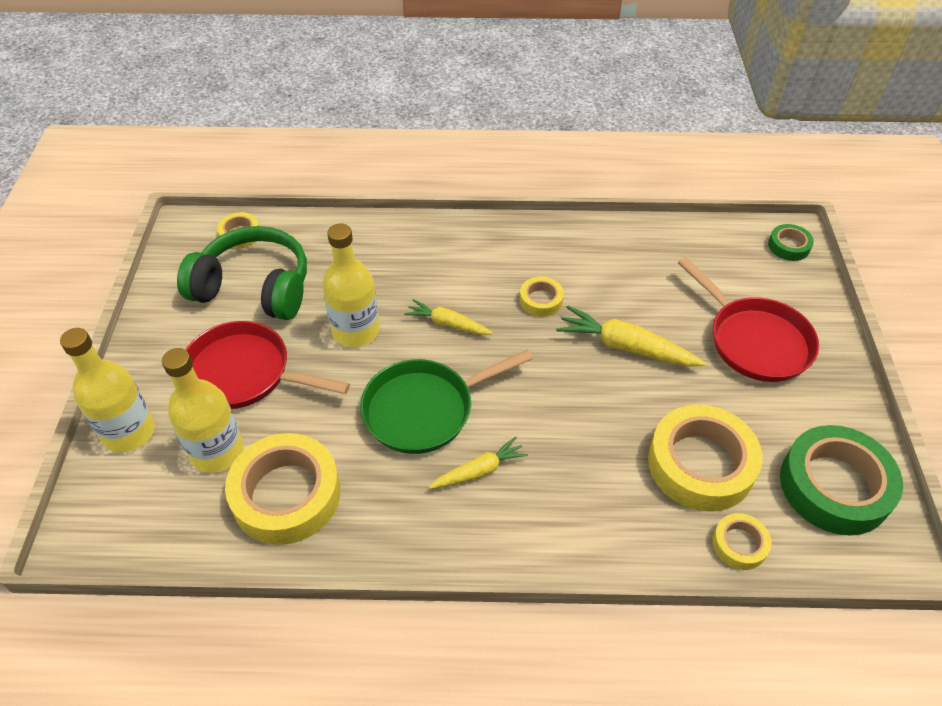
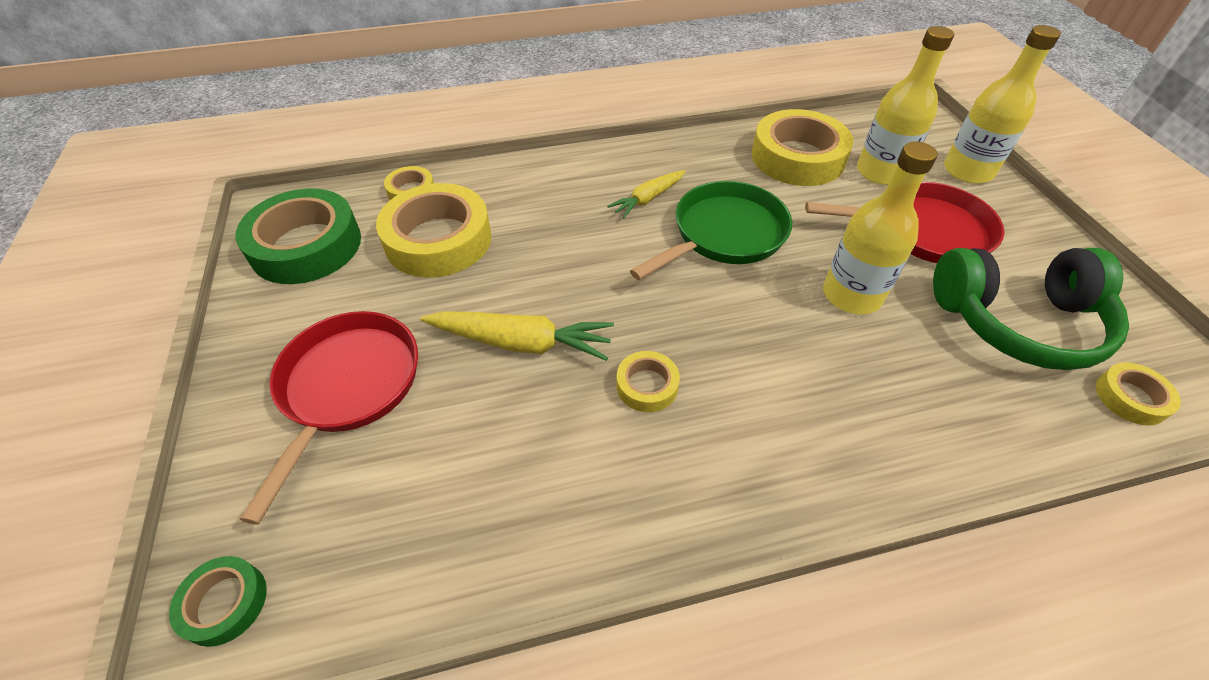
camera: 165 degrees right, 0 degrees up
(448, 324) = (751, 326): yellow carrot -> none
(754, 340) = (347, 388): red pan -> red pan turned 60 degrees clockwise

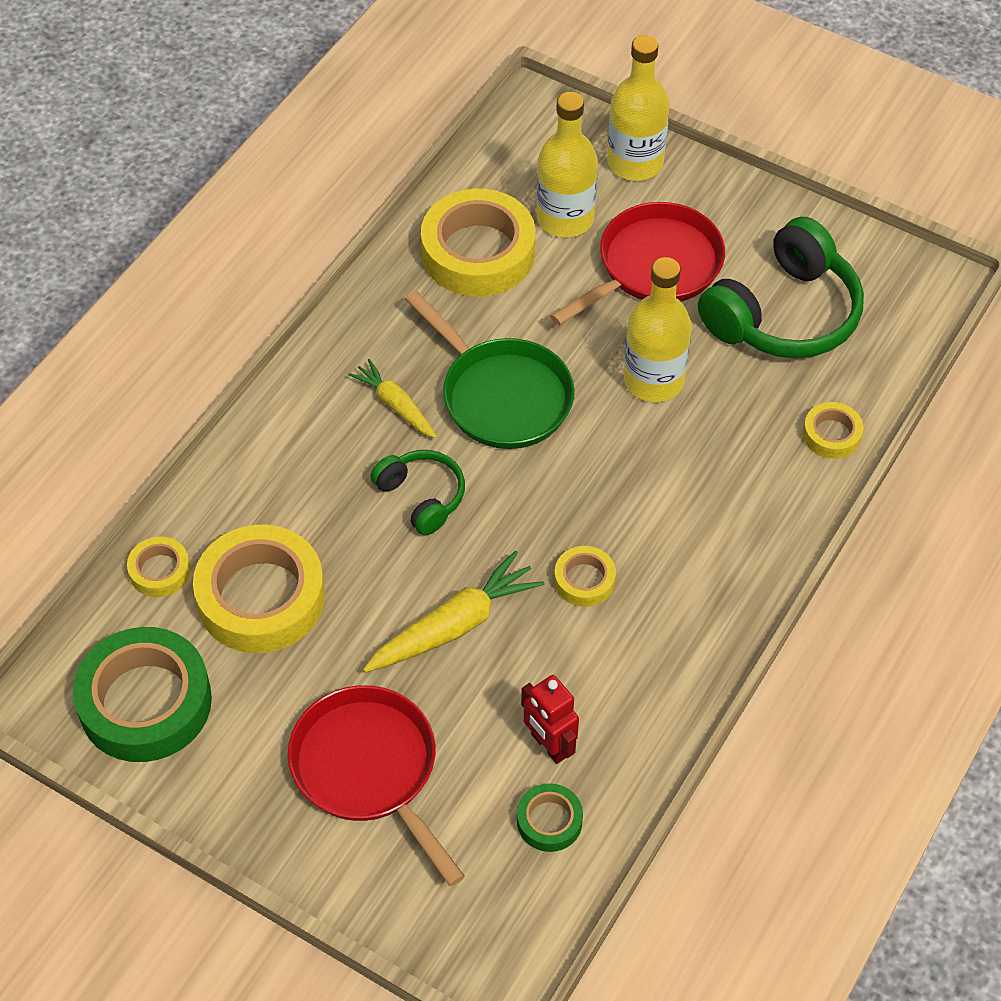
camera: 45 degrees left, 5 degrees up
(224, 603) = (488, 943): green tape -> green tape (549, 821)
(474, 483) = (549, 745): none -> red robot
(600, 254) = (421, 497): none -> green headphones
(648, 199) = (395, 405): yellow carrot -> yellow carrot turned 135 degrees clockwise
(723, 235) = (501, 395): green pan -> green pan turned 135 degrees clockwise
(1130, 398) = (892, 329): yellow tape -> yellow tape (831, 435)

